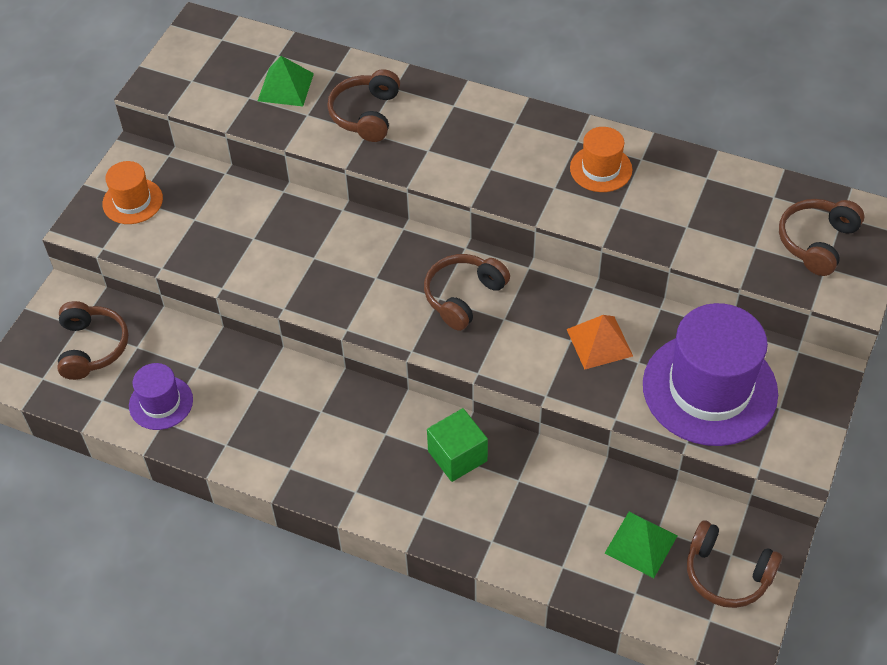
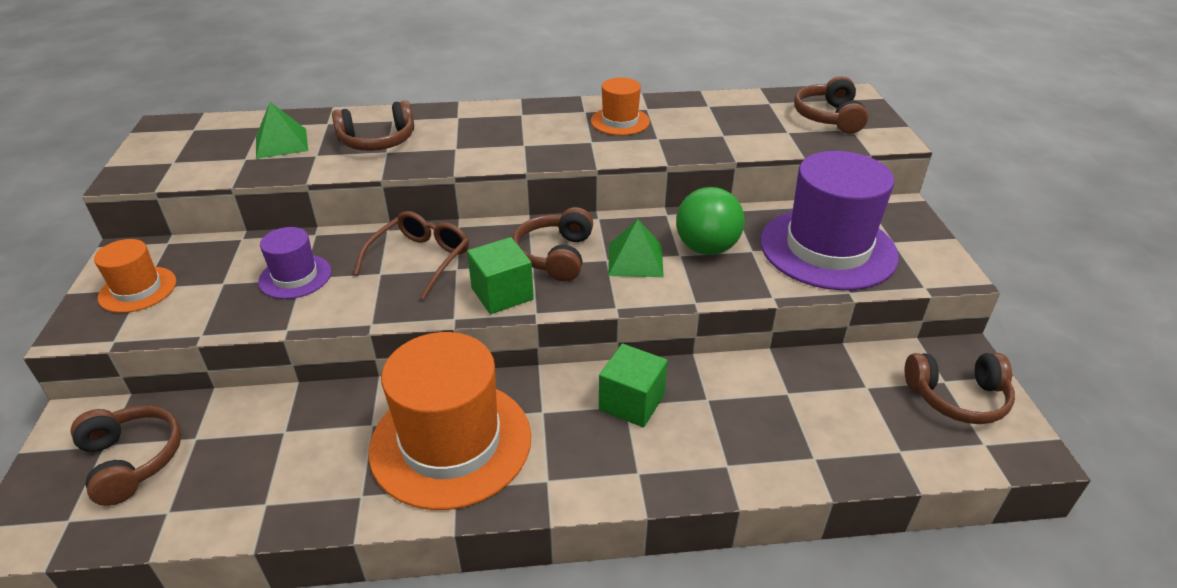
camera: 30 degrees left, 15 degrees down
(161, 403) = (253, 484): purple hat -> purple hat (295, 277)
(305, 430) = (451, 442): none -> orange hat
(352, 255) = (420, 259): none -> brown glasses
(366, 114) = (377, 141): brown headphones -> brown headphones turned 90 degrees counterclockwise
(396, 320) = (502, 294): none -> green cube
(599, 342) = (706, 248): orange pyramid -> green ball
(641, 544) = (864, 406): green pyramid -> green pyramid (635, 260)

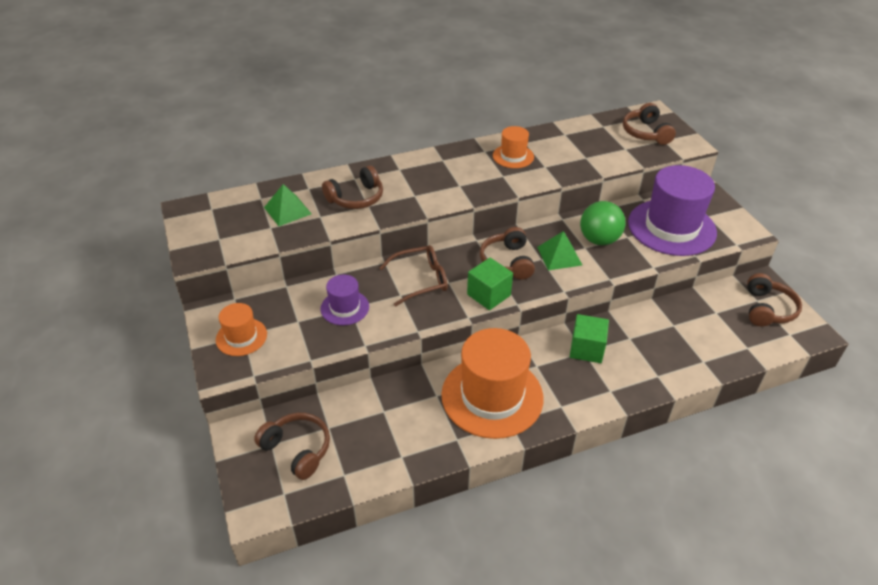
camera: 15 degrees left, 5 degrees up
(420, 259) = (421, 280): brown glasses -> brown glasses turned 60 degrees clockwise
(957, 397) = (767, 309): brown headphones -> brown headphones turned 60 degrees counterclockwise

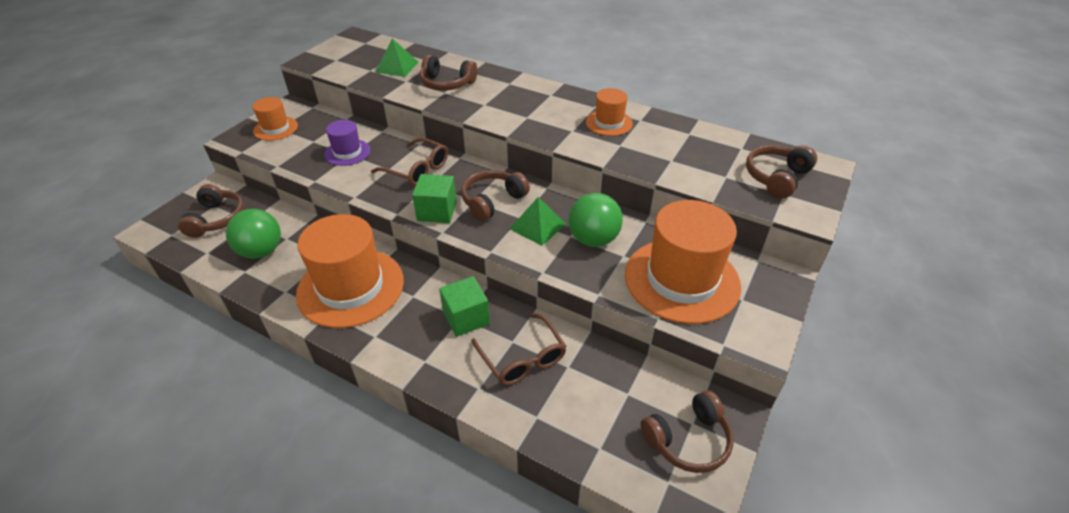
camera: 50 degrees right, 0 degrees up
(385, 434) = (261, 251): none -> green ball
(649, 341) = (522, 358): none -> brown glasses
(671, 227) = (681, 280): purple hat -> orange hat

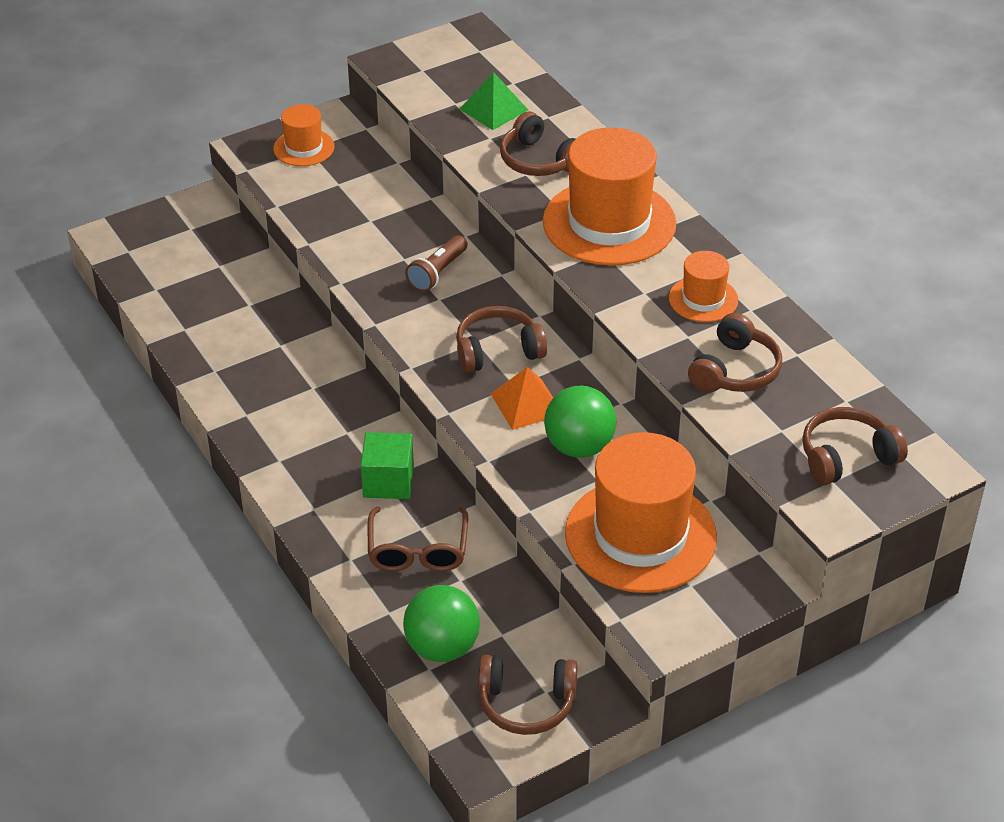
camera: 30 degrees right, 0 degrees up
(216, 219) = (185, 248): brown headphones -> brown headphones (734, 370)
(261, 251) = (214, 311): green ball -> green ball (442, 647)
(347, 152) = (369, 216): purple hat -> none
(350, 287) = (286, 394): orange hat -> orange hat (609, 223)
(417, 170) = (437, 273): brown glasses -> brown flashlight
(437, 211) = (422, 338): green cube -> none
(537, 226) = (526, 404): green pyramid -> orange pyramid

